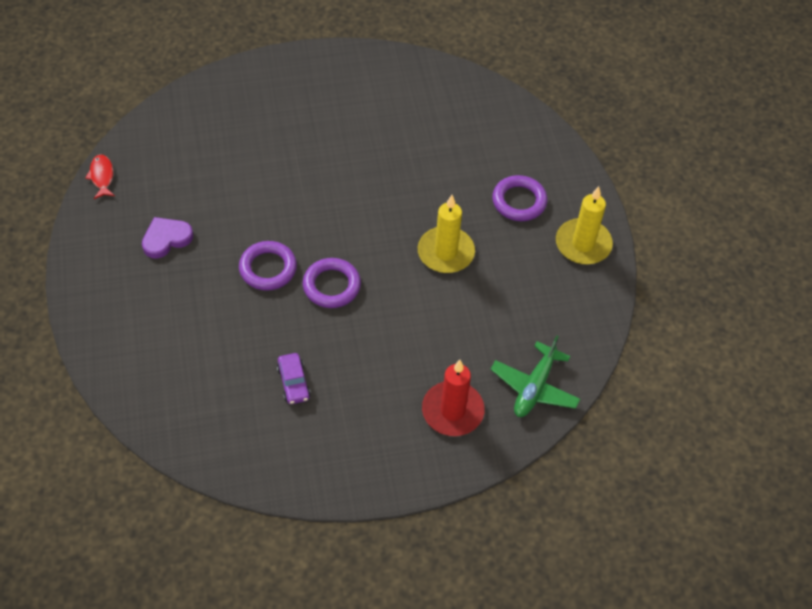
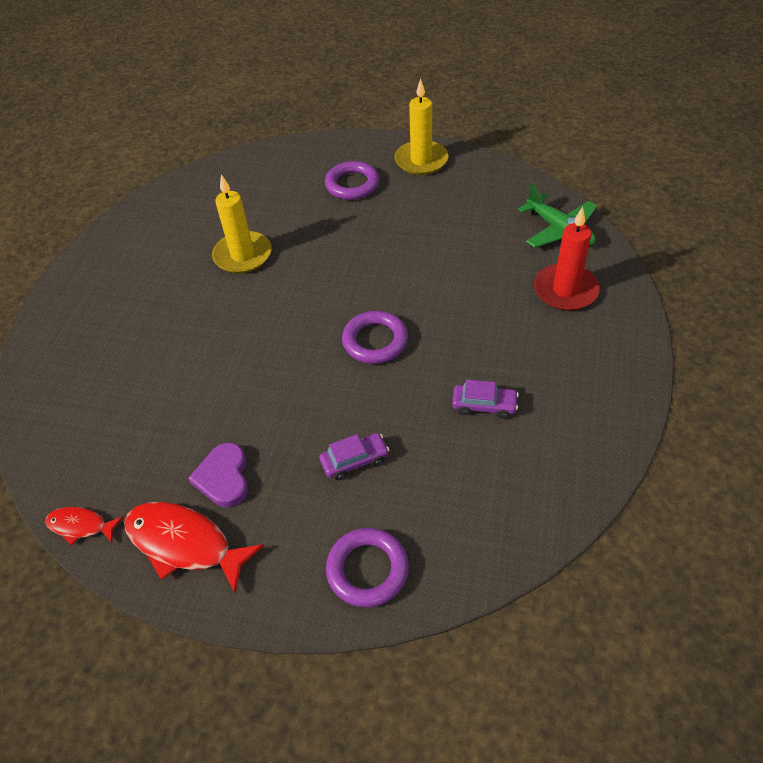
camera: 60 degrees left, 5 degrees down
(108, 239) = (185, 544): none -> red fish
(209, 313) = (355, 460): none -> purple car
(268, 268) = (323, 389): purple ring -> purple ring (367, 570)
(445, 252) = (381, 246): yellow candle -> yellow candle (243, 255)

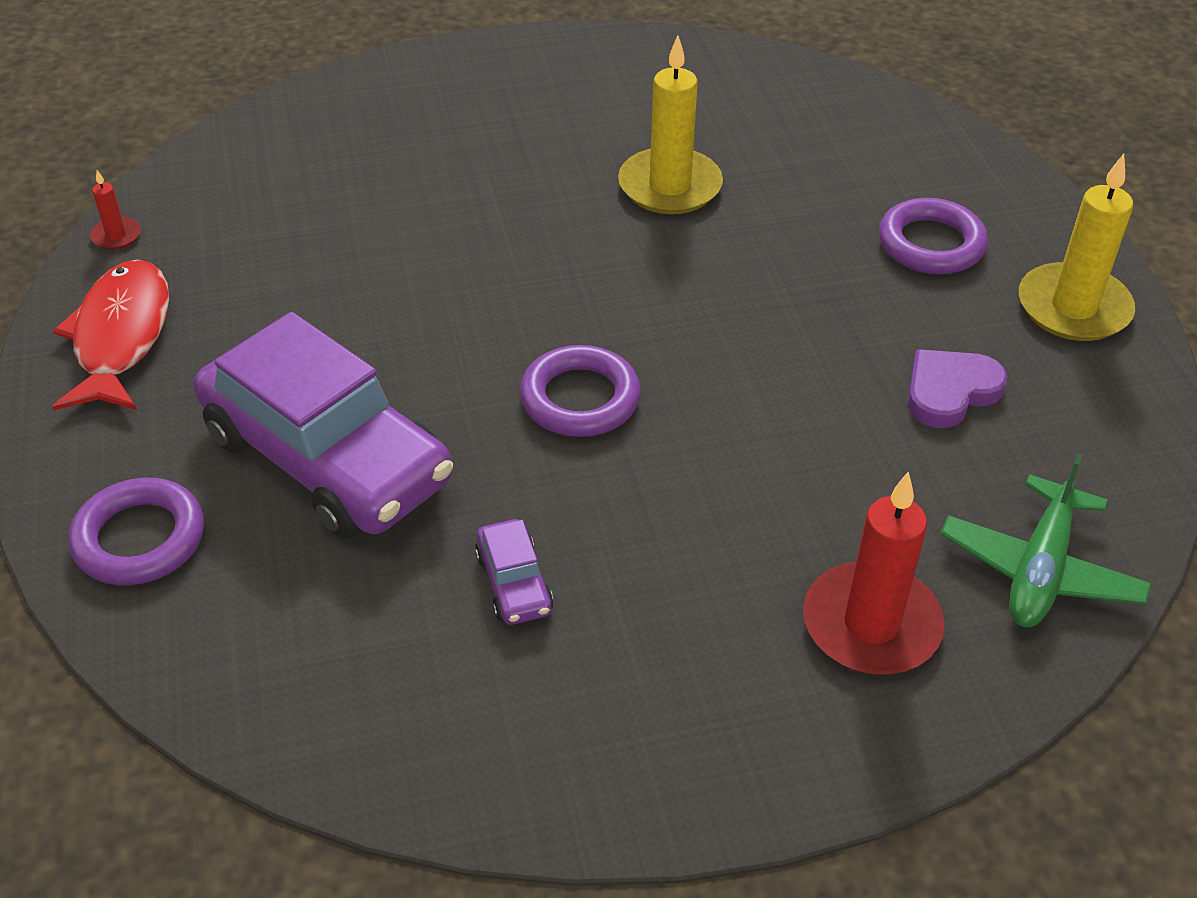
camera: 60 degrees right, 5 degrees down
(81, 526) = (116, 236): red fish -> red candle
(223, 478) = (240, 331): purple heart -> purple heart (950, 391)
(355, 460) = (327, 458): purple car -> purple car, size x2.49

